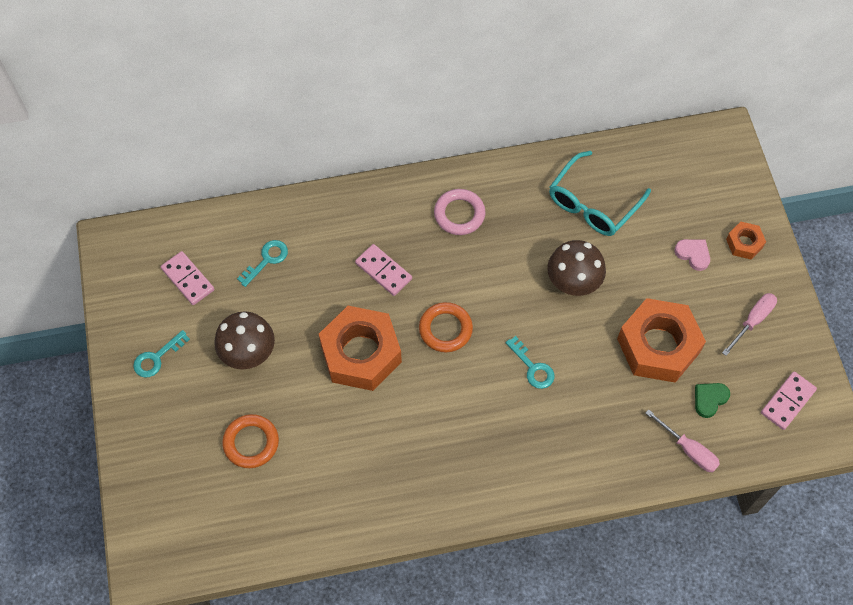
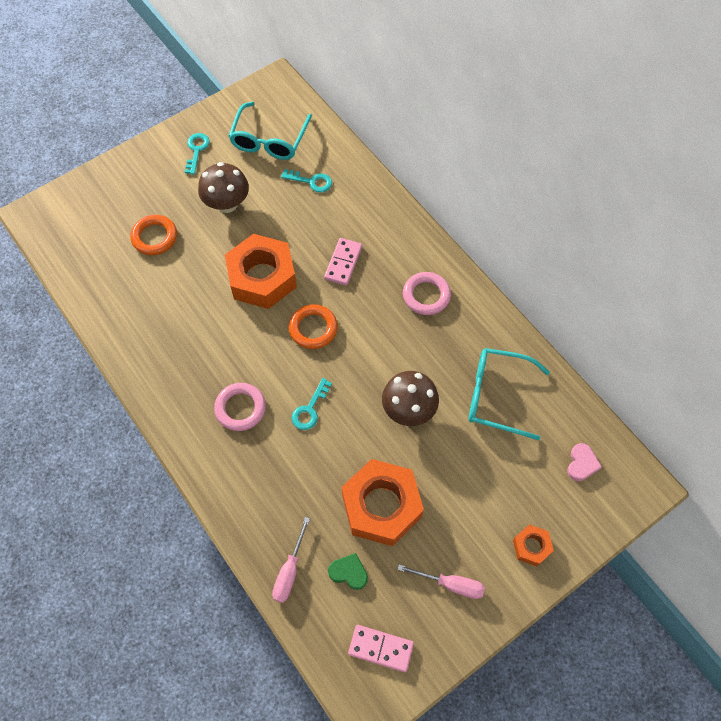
camera: 65 degrees right, 0 degrees up
(157, 358) = (196, 150): turquoise key -> turquoise key turned 75 degrees clockwise
(188, 279) = (269, 140): pink domino -> turquoise glasses
(502, 431) = (240, 408): none -> pink ring
(693, 254) = (493, 503): pink heart -> pink heart (582, 463)

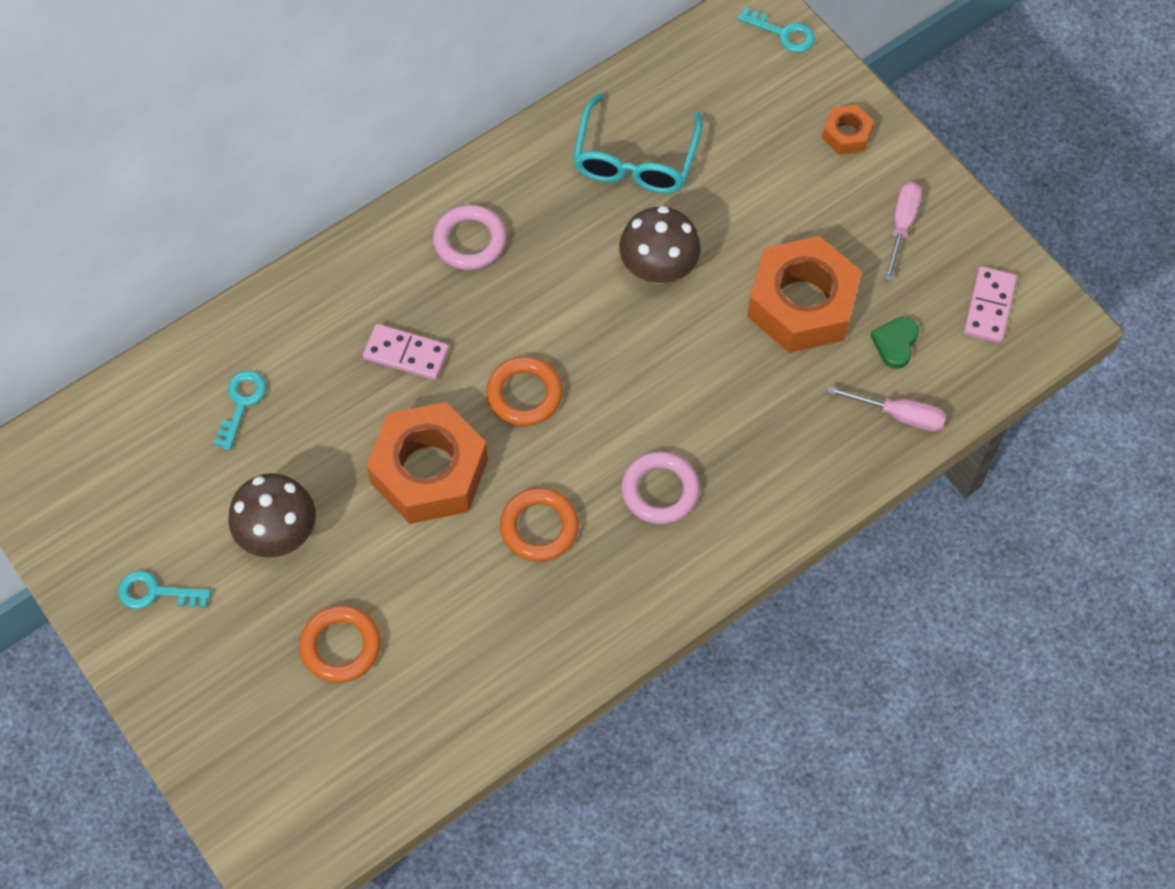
camera: 90 degrees left, 0 degrees up
(220, 338) = (539, 527): none -> orange ring
(269, 140) = (145, 473): turquoise glasses -> none
(310, 409) = (659, 396): turquoise key -> turquoise key (783, 33)
(582, 463) = (731, 70): pink heart -> none

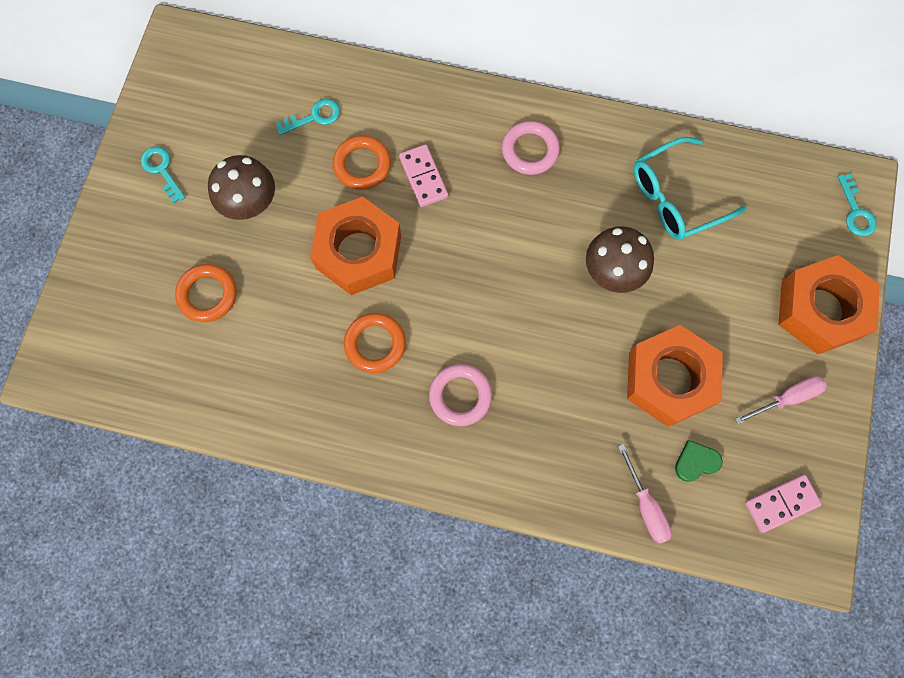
camera: 50 degrees right, 10 degrees up
(524, 394) = (455, 264): orange ring -> orange ring (362, 165)
(846, 134) = (820, 310): orange nut -> orange nut, size x2.15

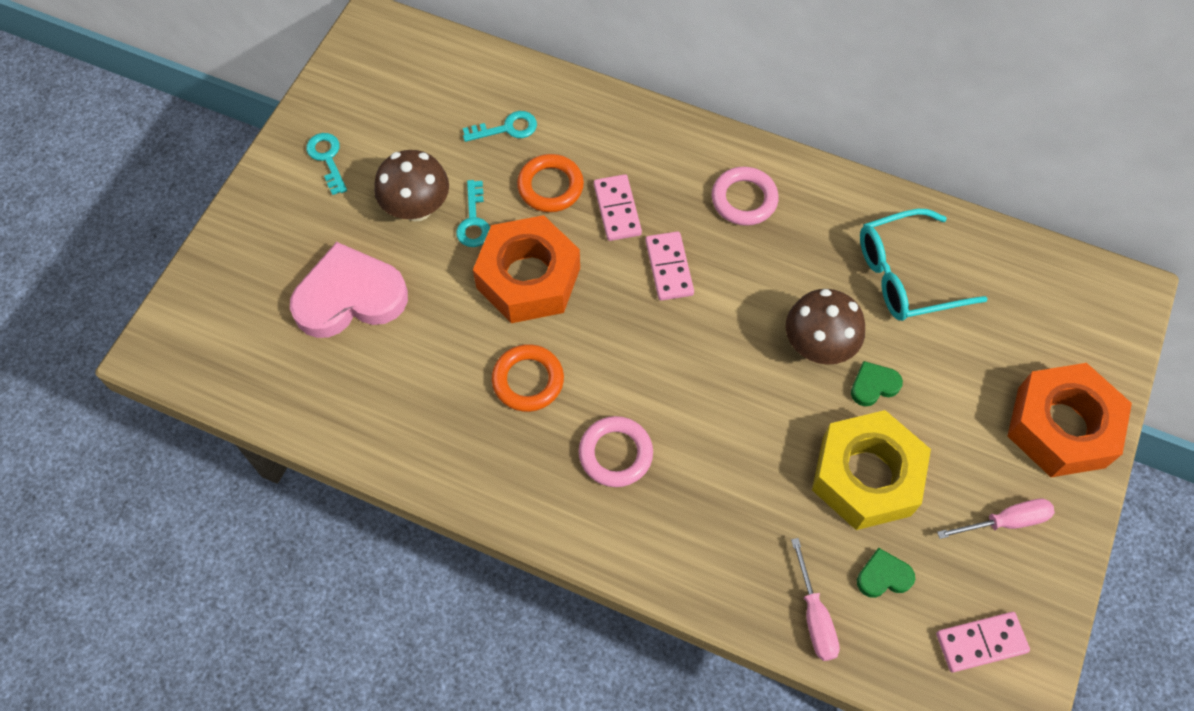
camera: 10 degrees right, 10 degrees down
(207, 294) = (350, 297): orange ring -> pink heart
(476, 223) = (669, 268): none -> pink domino
(663, 299) = (873, 385): none -> green heart
(669, 379) = (866, 476): orange nut -> yellow nut
(856, 212) = (1119, 324): turquoise key -> turquoise key (474, 221)

